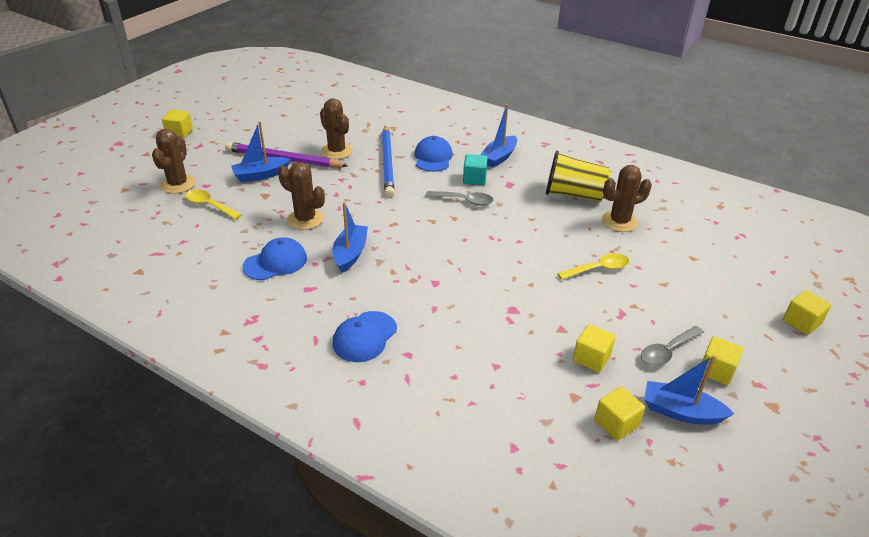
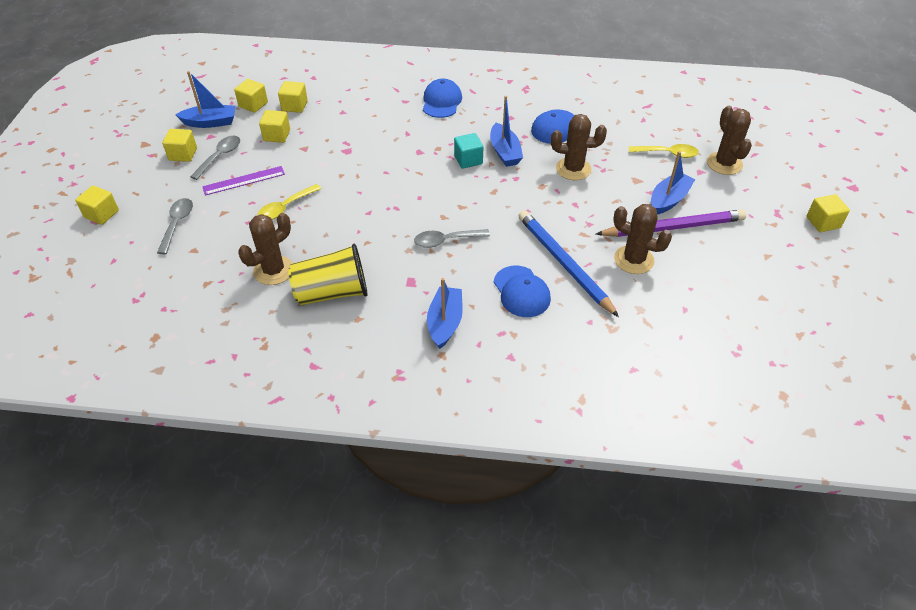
camera: 155 degrees right, 10 degrees up
(474, 179) = (453, 275): turquoise cube -> turquoise cube (468, 160)
(557, 399) = (294, 106): none -> yellow cube
(639, 311) = (244, 180): none -> purple ruler
(713, 286) = (177, 224): none -> grey spoon

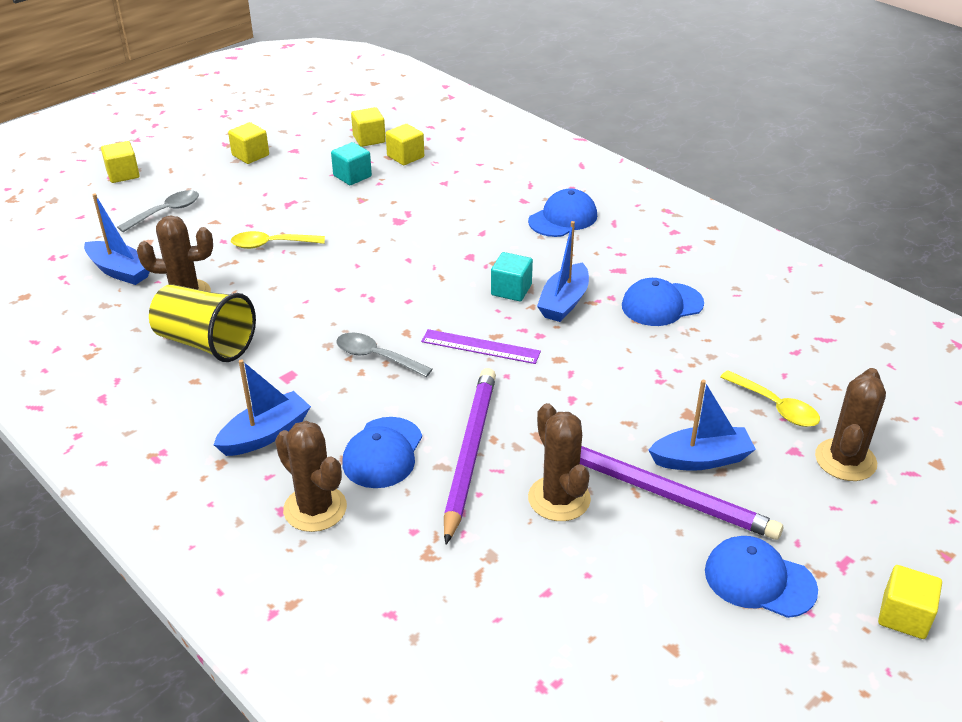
camera: 40 degrees right, 10 degrees down
(210, 122) = (310, 138): blue boat -> blue boat (120, 271)
(220, 156) = (277, 172): grey spoon -> none
(244, 180) = (269, 202): purple ruler -> purple ruler (480, 346)
(277, 135) = (352, 176): yellow cube -> turquoise cube
(564, 264) = (470, 453): blue pencil -> purple pencil
(573, 169) = (622, 360): brown cactus -> brown cactus (315, 508)
(757, 243) = (759, 580): none -> blue cap

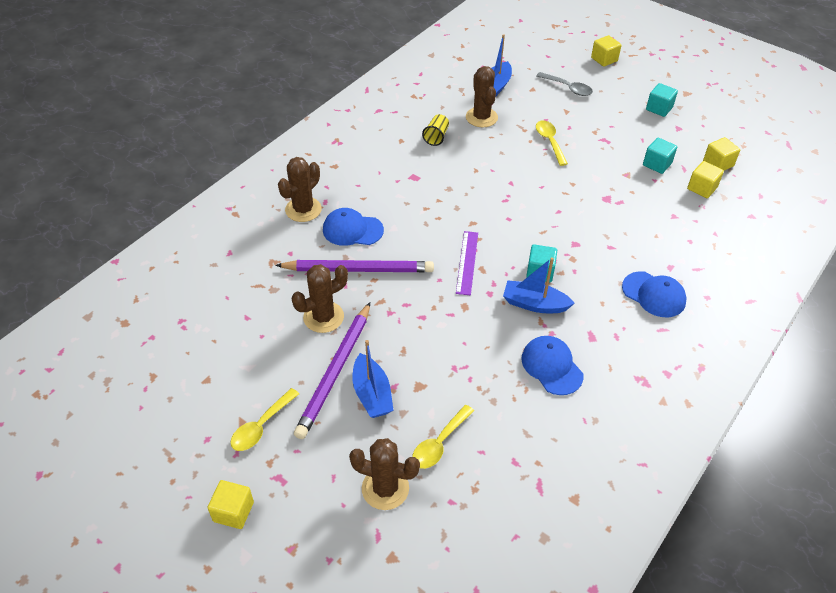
camera: 80 degrees right, 10 degrees up
(206, 343) = (436, 137): yellow cup -> yellow cup, size x0.52
(250, 155) = (659, 108): yellow cube -> turquoise cube
(265, 434) = (360, 178): blue boat -> none
(376, 357) = (442, 212): grey spoon -> none
(759, 580) = (261, 426): blue cap -> yellow spoon

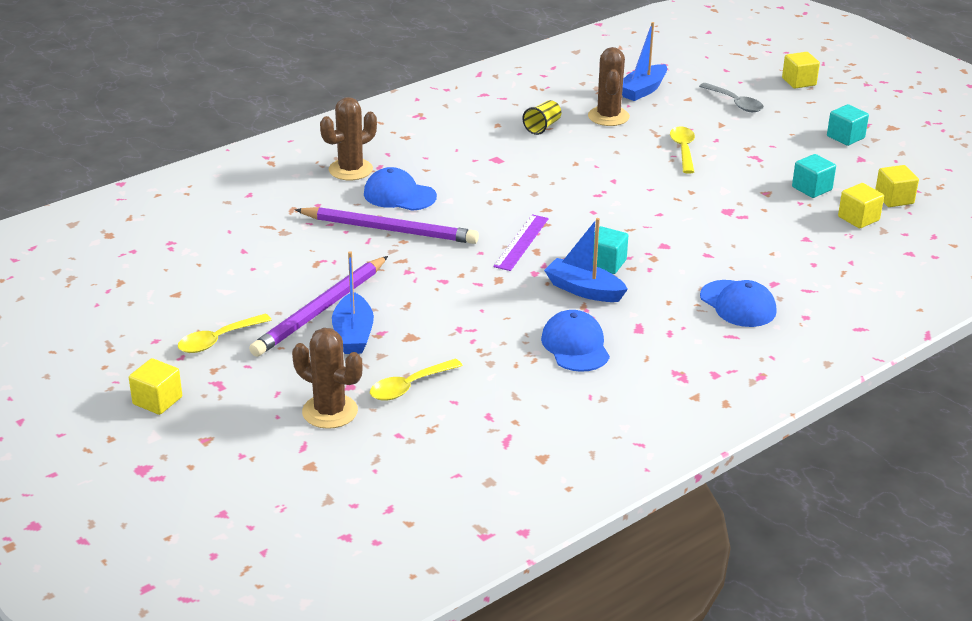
camera: 15 degrees right, 15 degrees down
(323, 317) = (329, 263): brown cactus -> none

